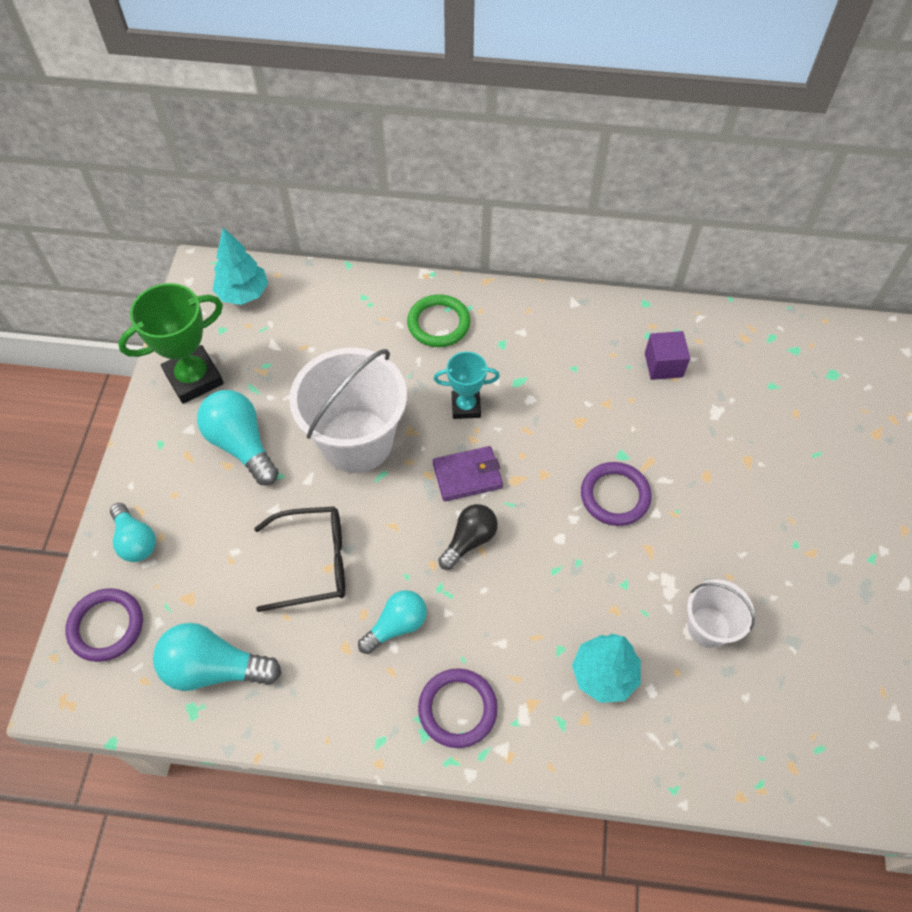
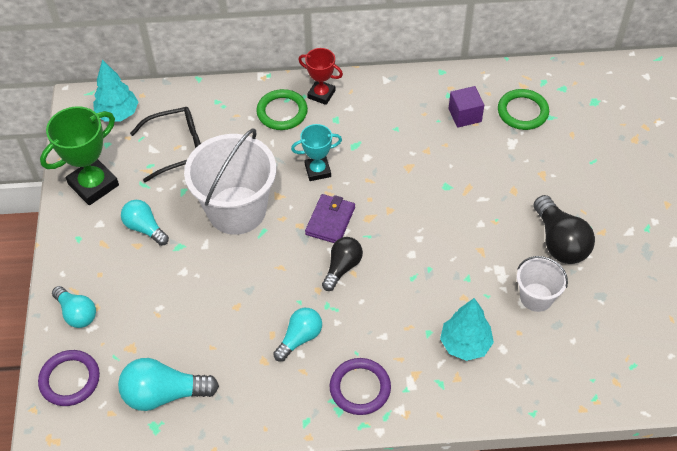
camera: 10 degrees left, 5 degrees down
(241, 444) = (145, 228): turquoise light bulb -> turquoise light bulb, size x0.66
(313, 563) = (224, 305): black glasses -> black glasses (177, 148)
(467, 475) = (330, 221): purple wallet -> purple wallet turned 45 degrees counterclockwise
(491, 309) = (321, 94): none -> red trophy
(615, 496) = (447, 216): purple ring -> none
(738, 372) = (522, 112): none -> green ring
(753, 557) = (560, 242): none -> black light bulb

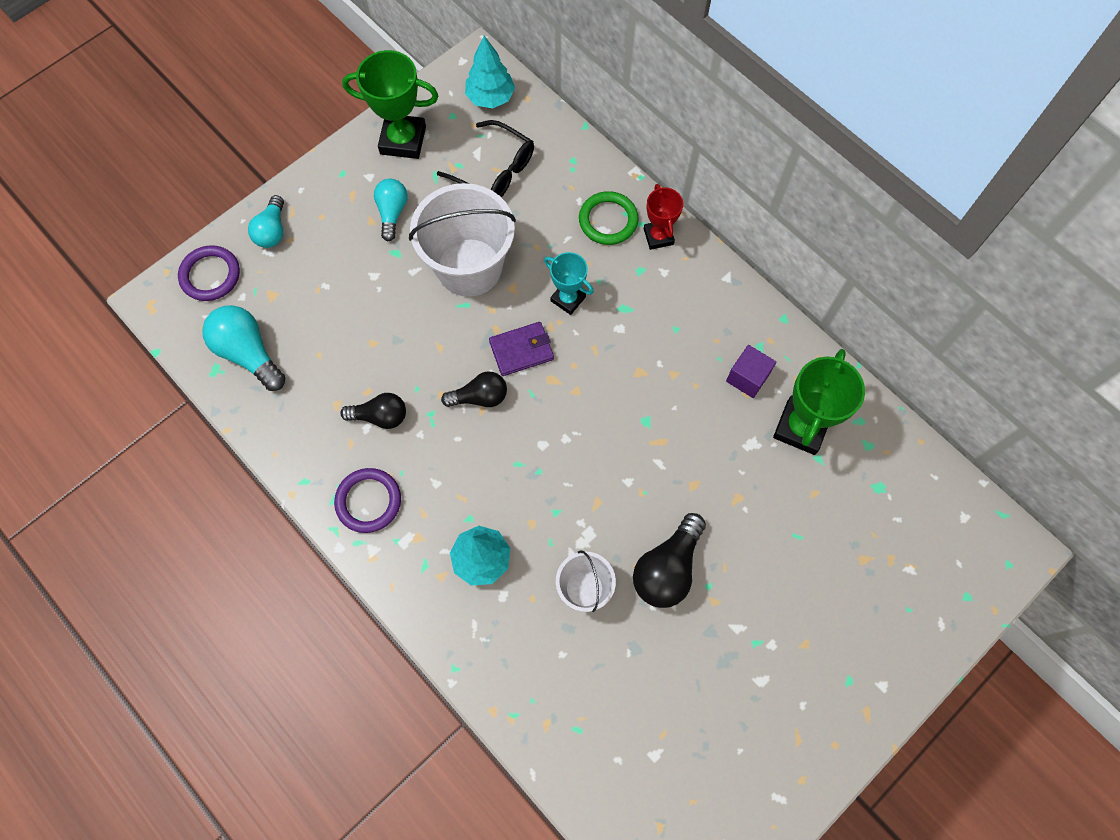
camera: 50 degrees right, 15 degrees up
(300, 338) = (380, 416): turquoise light bulb -> black light bulb
(522, 112) = (801, 427): green ring -> green trophy

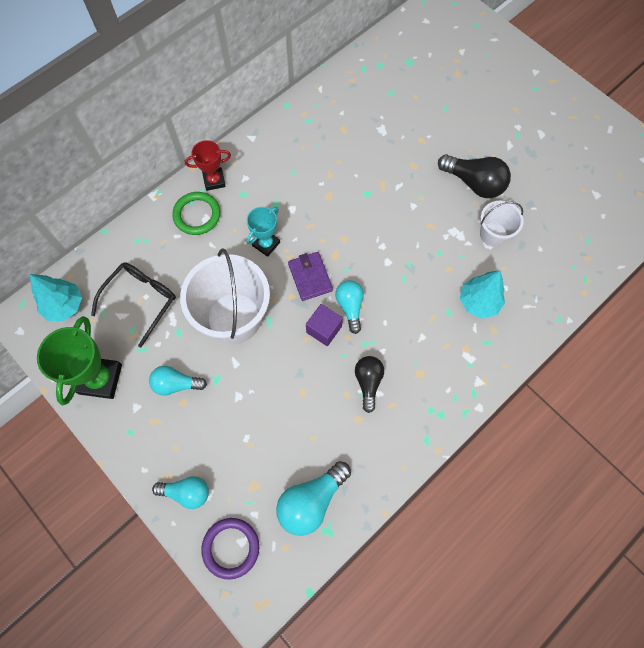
camera: 90 degrees left, 0 degrees up
(368, 501) = (440, 387): purple ring -> none
(480, 397) = (350, 307): black light bulb -> turquoise light bulb
(747, 377) = (332, 129): purple cube -> purple cube (324, 329)
(801, 427) = (369, 100): green trophy -> none

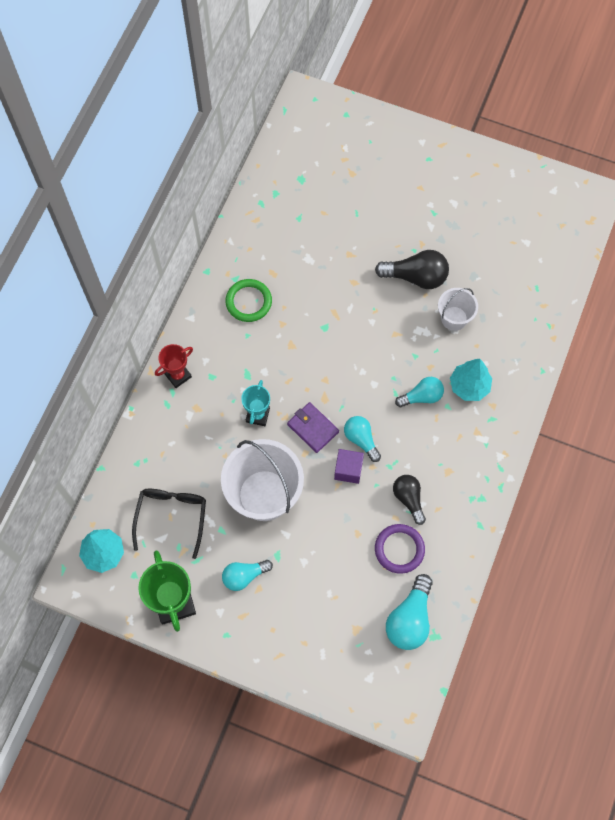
camera: 25 degrees left, 0 degrees up
(187, 492) = (302, 661): turquoise light bulb -> turquoise light bulb (422, 396)
(197, 215) = (179, 415): green ring -> green ring (248, 302)
(231, 548) = (363, 687): purple ring -> purple ring (399, 549)

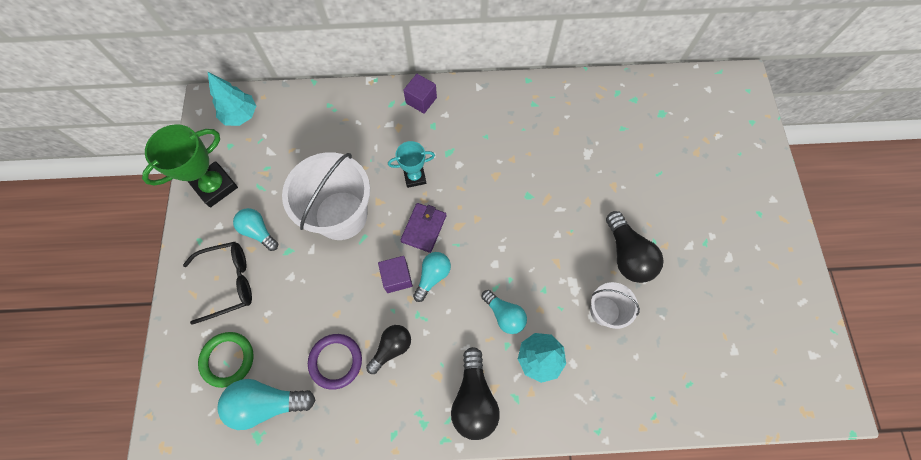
camera: 65 degrees right, 0 degrees up
(171, 517) = (291, 151): black glasses -> black glasses (228, 282)
(178, 375) = (421, 100): red trophy -> purple cube
(248, 302) = (518, 123): green ring -> green ring (228, 359)
(479, 451) = (474, 399): none -> black light bulb

